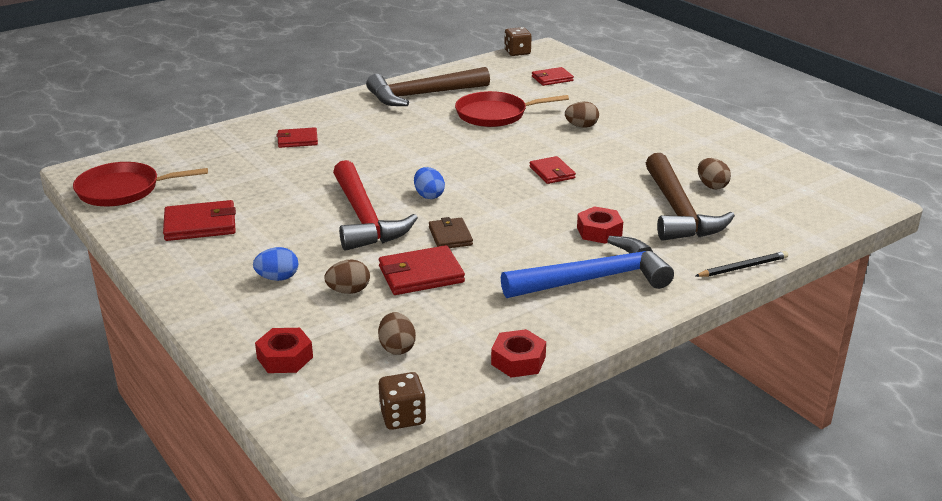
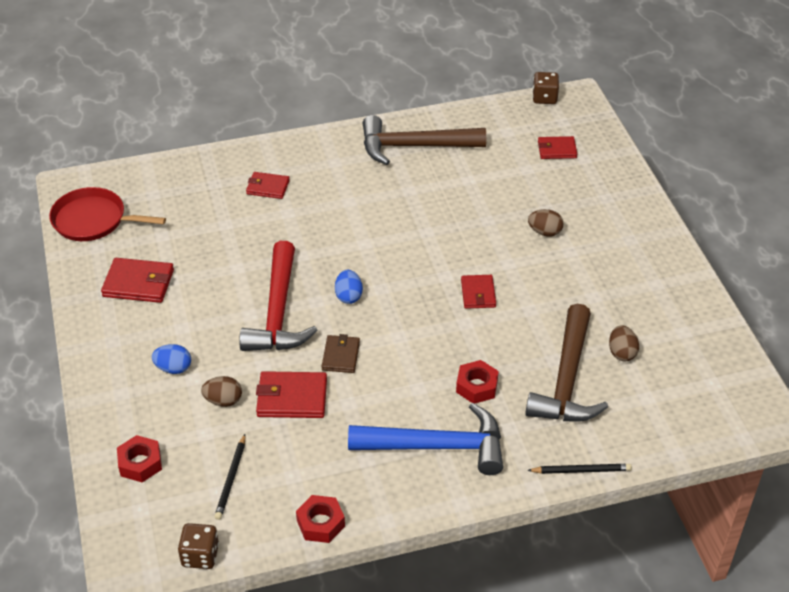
camera: 20 degrees right, 15 degrees up
(397, 348) = (231, 479): brown egg -> black pencil
(495, 114) = (469, 193): red pan -> none

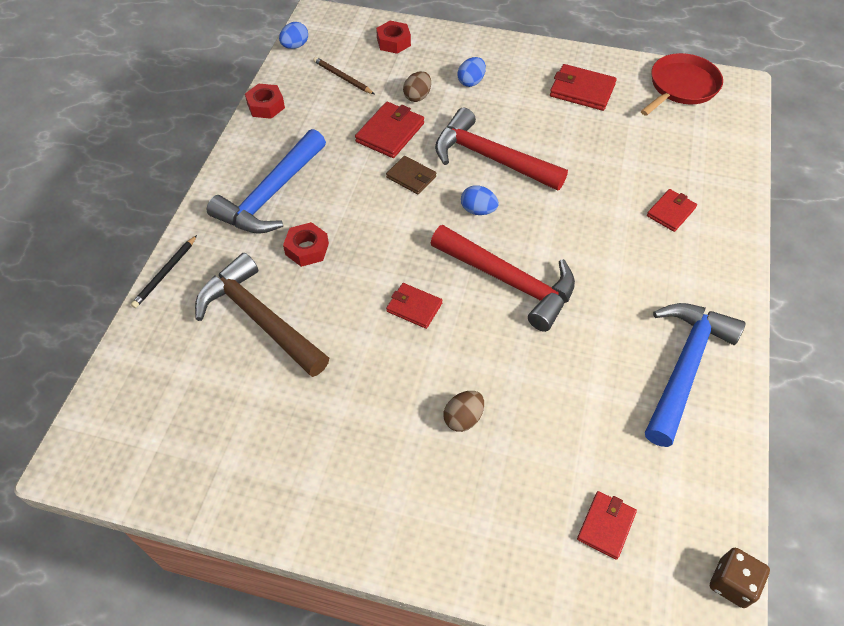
camera: 120 degrees right, 10 degrees up
(138, 283) = (582, 90): red wallet -> red wallet turned 75 degrees clockwise
(200, 555) = (295, 46): brown dice -> blue egg
(231, 479) = (342, 78): black pencil -> brown pencil
(410, 251) = (509, 281): none -> red hammer
(414, 146) = (684, 367): brown hammer -> blue hammer
(621, 353) = (251, 383): brown egg -> none

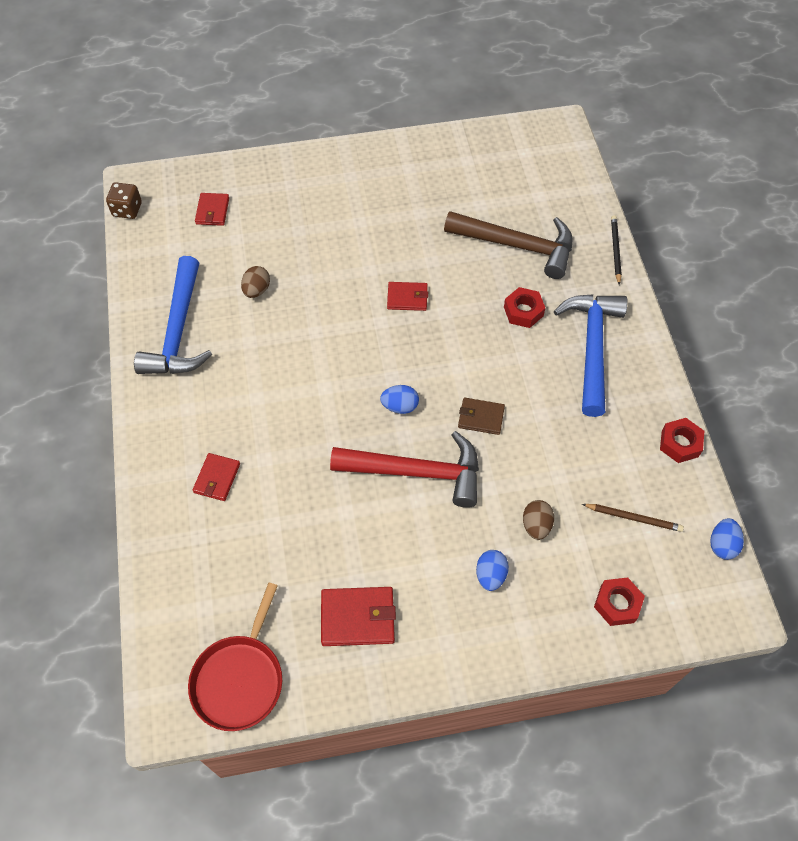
camera: 155 degrees right, 5 degrees up
(390, 132) = (533, 462): red wallet -> none
(463, 418) = (331, 236): brown egg -> brown egg (257, 290)
(509, 281) = (342, 348): red hammer -> none

